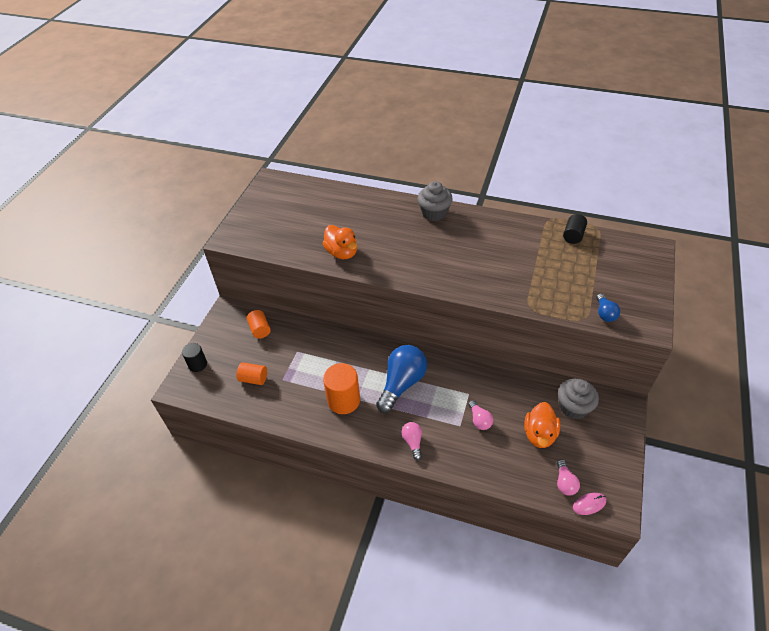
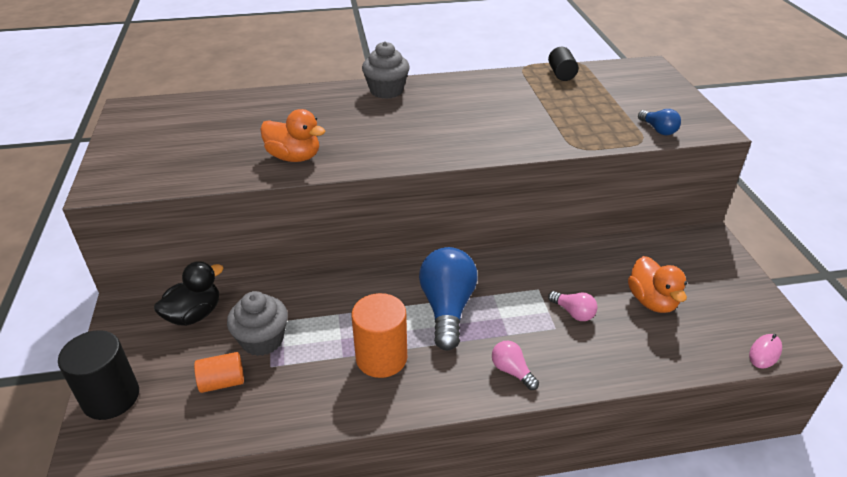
camera: 30 degrees left, 10 degrees down
(198, 364) = (111, 397): black cylinder -> black cylinder, size x1.66
(260, 329) = (194, 314): orange cylinder -> black duck
(565, 483) = (721, 341): pink light bulb -> none
(573, 407) = (663, 260): grey cupcake -> grey cupcake (262, 340)

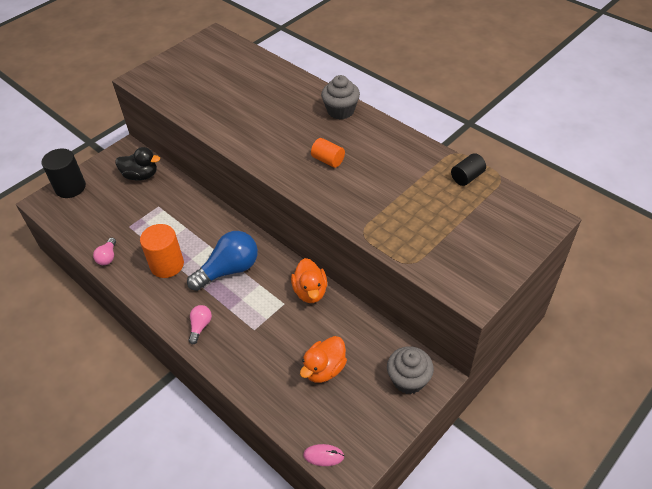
camera: 55 degrees right, 10 degrees up
(222, 382) = (106, 217): orange cylinder -> orange cylinder (328, 160)
(262, 340) = (143, 211): grey cupcake -> grey cupcake (408, 379)
(294, 157) = (225, 121): orange duck -> orange duck (310, 291)
(573, 313) = (276, 332): pink light bulb -> pink light bulb (108, 257)
(658, 130) = (436, 266): blue light bulb -> none

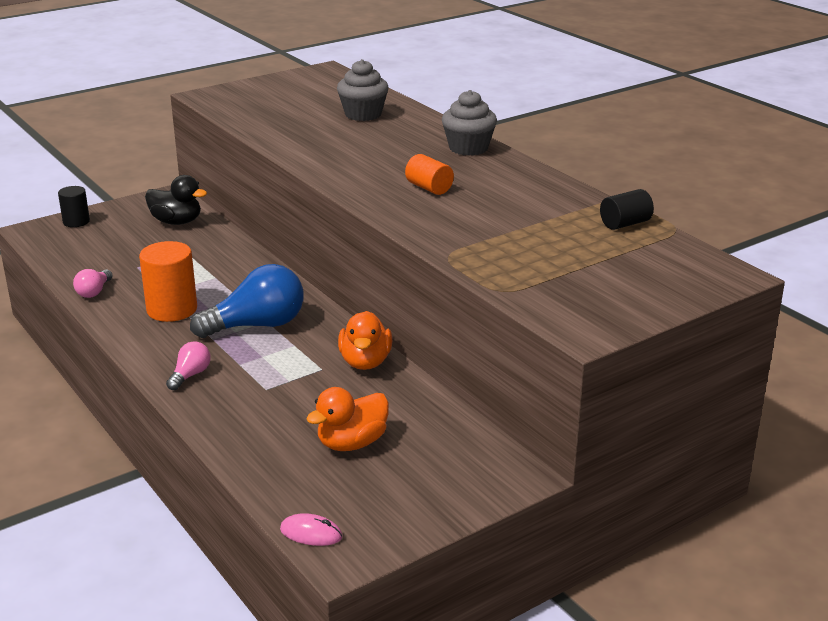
camera: 10 degrees right, 20 degrees down
(70, 187) = (76, 222): black cylinder -> black cylinder, size x0.60
(408, 379) = (476, 472): grey cupcake -> grey cupcake (363, 114)

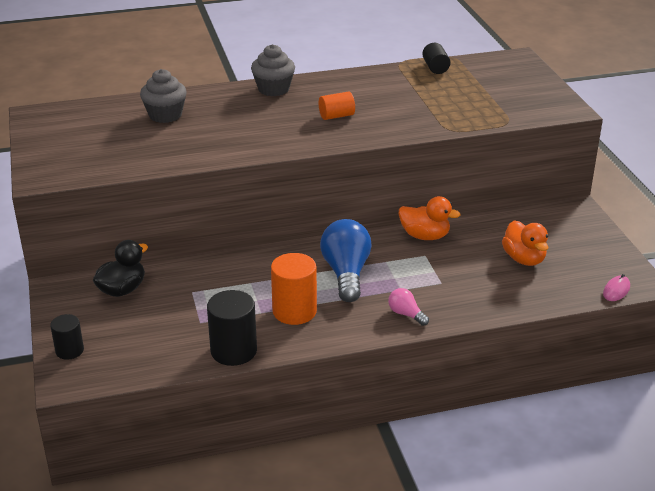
camera: 70 degrees left, 5 degrees up
(94, 292) = (233, 351): pink light bulb -> black cylinder

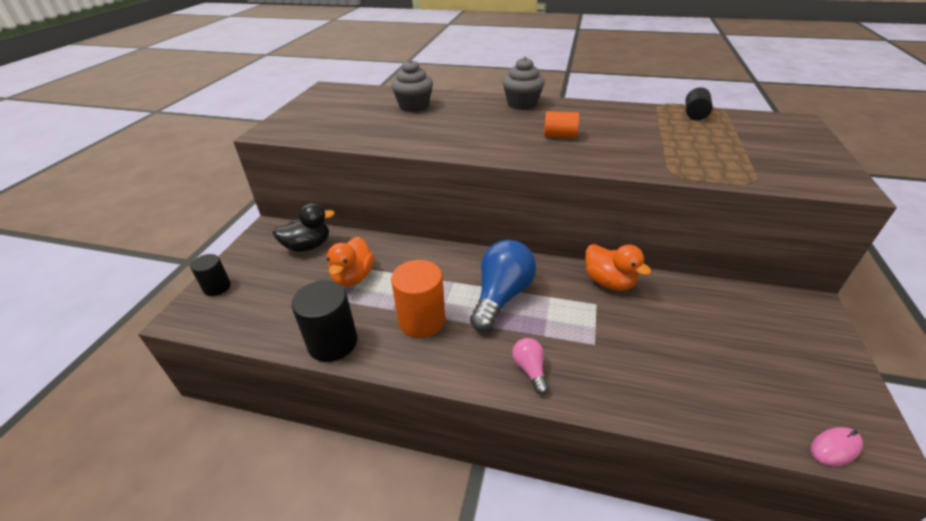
camera: 30 degrees right, 5 degrees up
(524, 259) = (713, 349): orange duck -> orange duck (353, 277)

